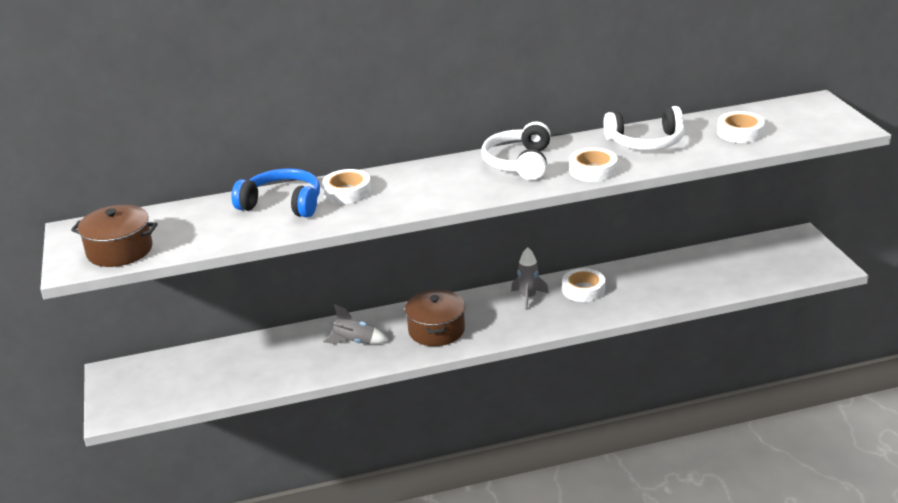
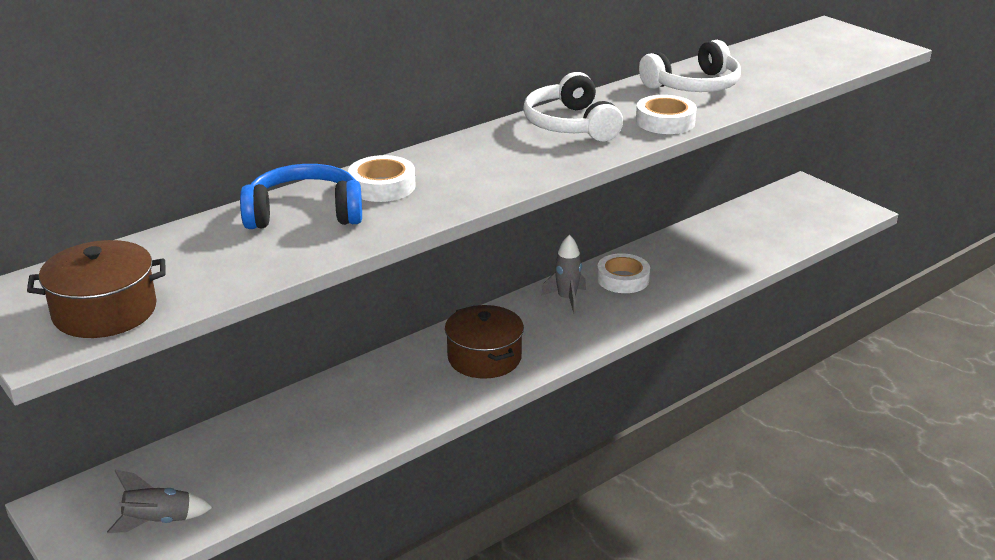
camera: 25 degrees left, 0 degrees up
(354, 342) = (389, 392): grey rocket -> grey rocket (158, 521)
(740, 132) = (783, 64): white tape -> none

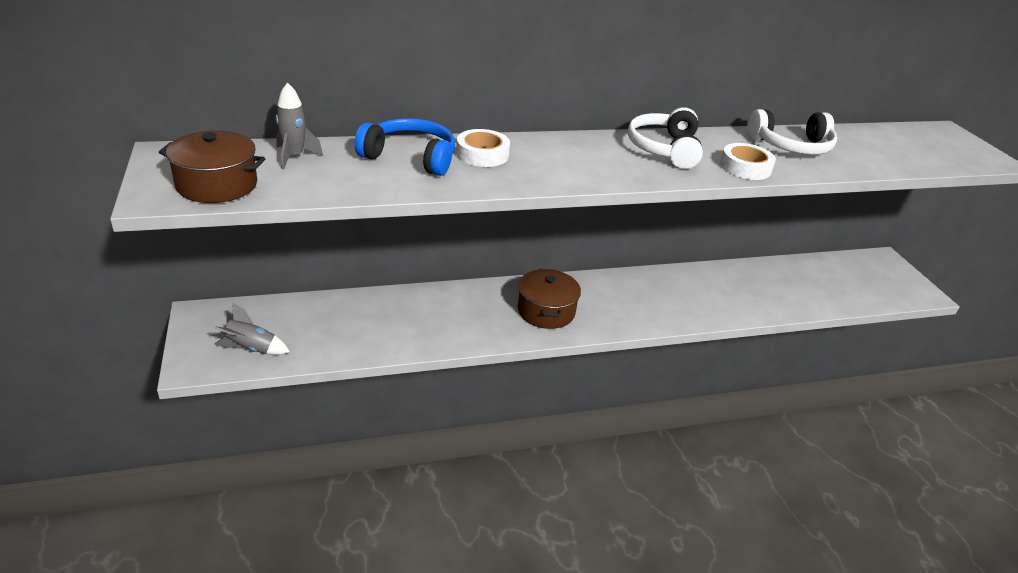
camera: 20 degrees right, 5 degrees up
(567, 299) = (636, 287): grey rocket -> grey rocket (294, 157)
(623, 279) = (689, 286): white tape -> none

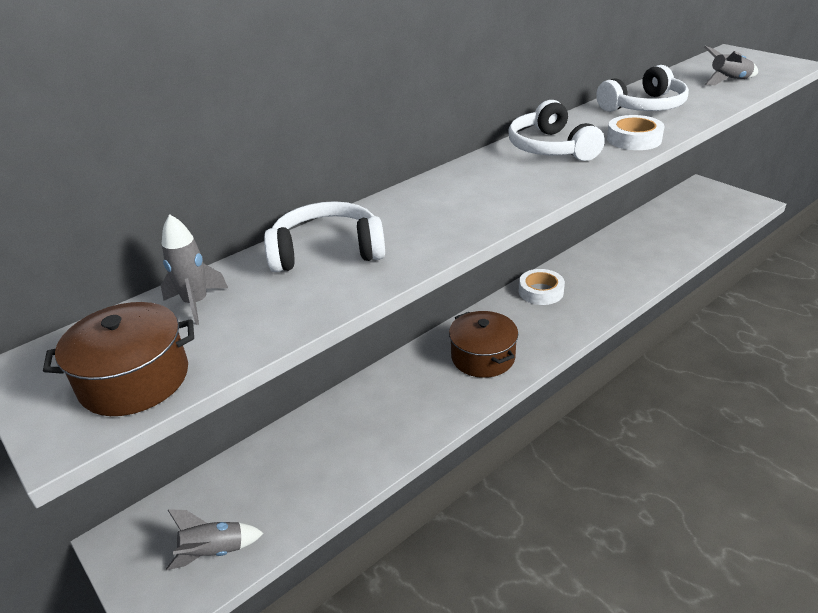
camera: 20 degrees left, 0 degrees up
(410, 157) = (327, 251): blue headphones -> white headphones
(482, 154) = (395, 218): white tape -> white tape (540, 291)
(905, 152) = (729, 81): none -> grey rocket

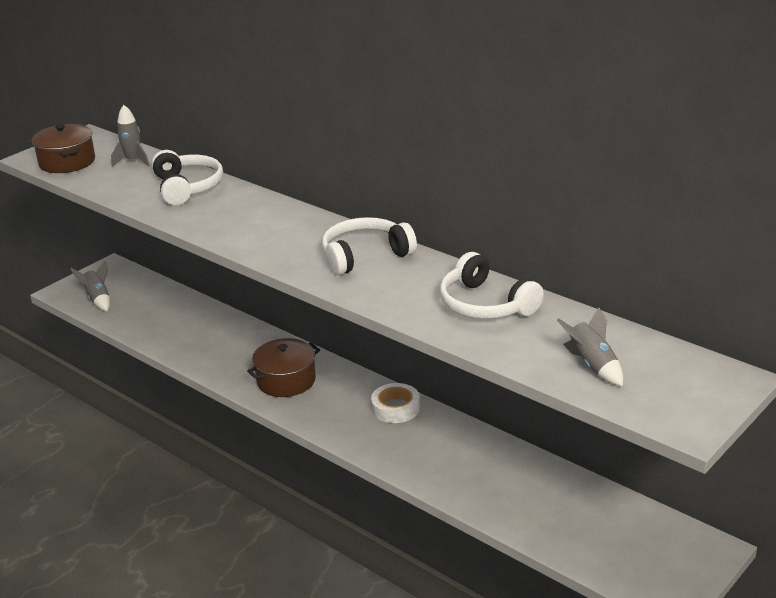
camera: 80 degrees right, 5 degrees down
(634, 139) = (388, 297): white tape -> none

